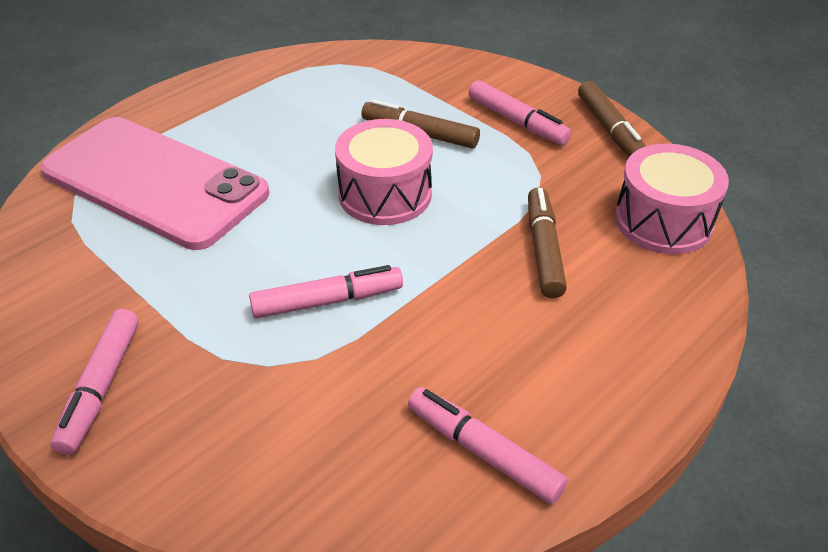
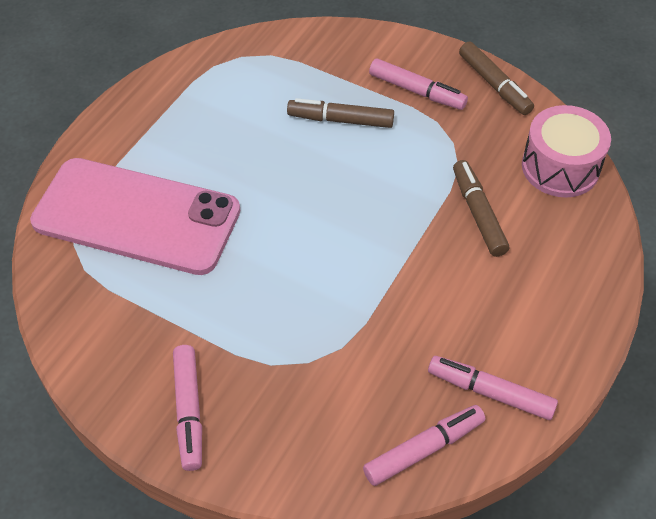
camera: 15 degrees left, 10 degrees up
(327, 301) = (330, 297): pink marker -> pink marker (424, 449)
(385, 194) = (335, 187): pink drum -> none

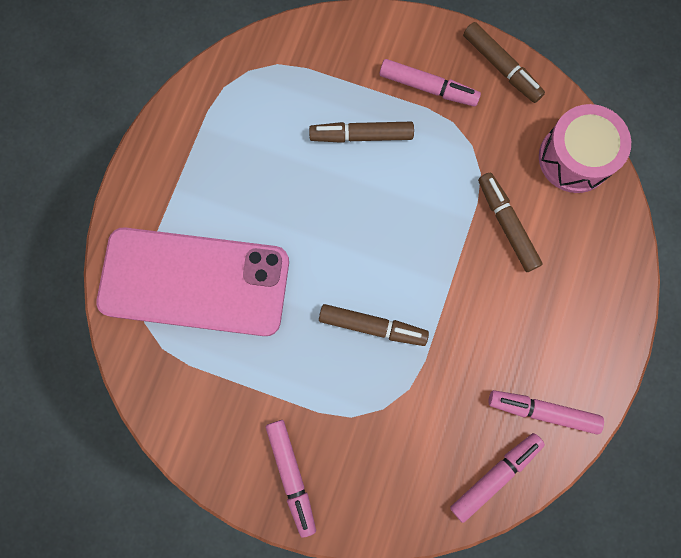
camera: 10 degrees left, 25 degrees up
(314, 283) = (372, 326): none -> brown marker

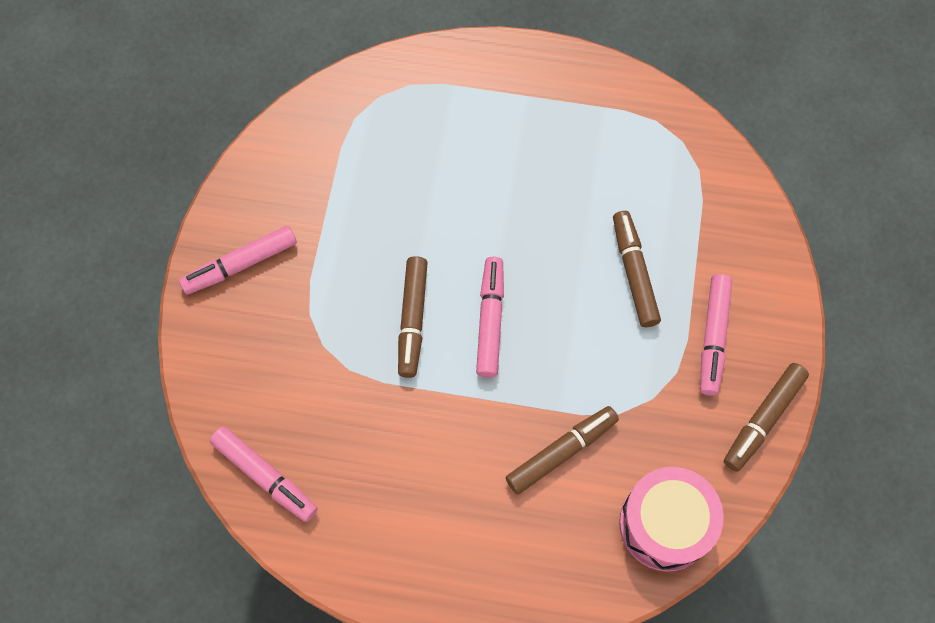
camera: 80 degrees right, 10 degrees down
(194, 282) = (430, 134): pink phone -> none
(542, 411) = (345, 521): pink marker -> pink marker (490, 320)

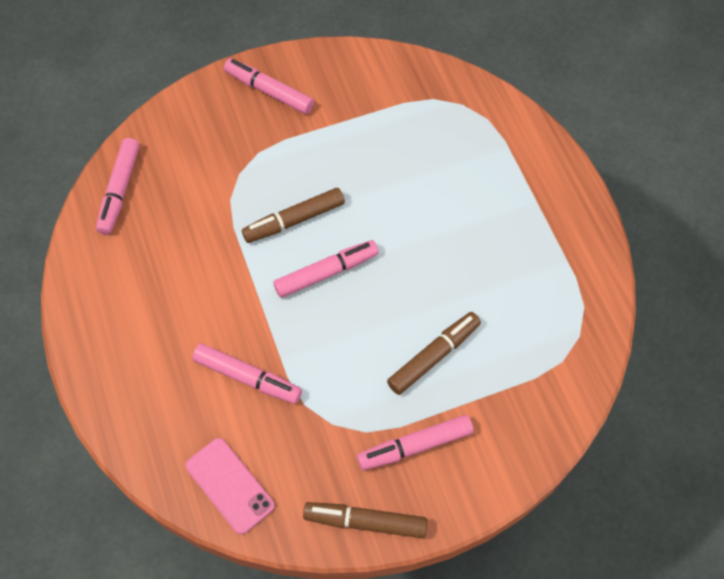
camera: 60 degrees right, 5 degrees down
(561, 452) = (247, 377): brown marker -> pink marker
(665, 524) = (230, 485): pink drum -> pink phone

